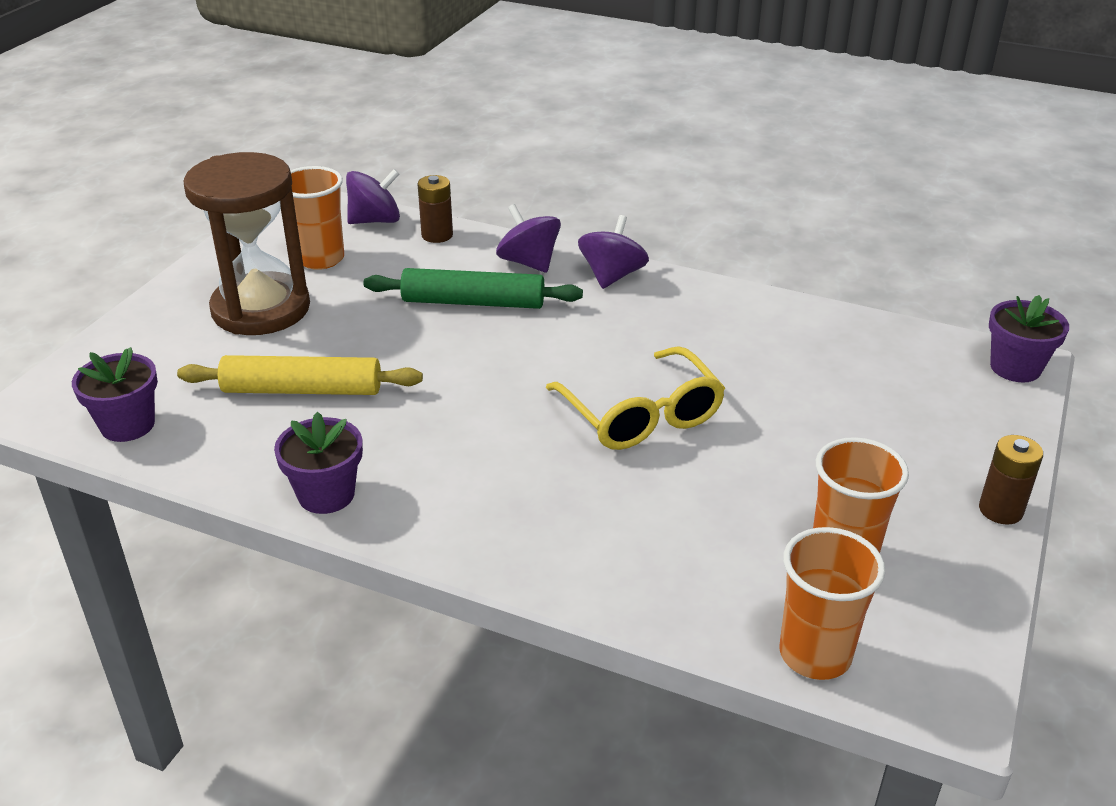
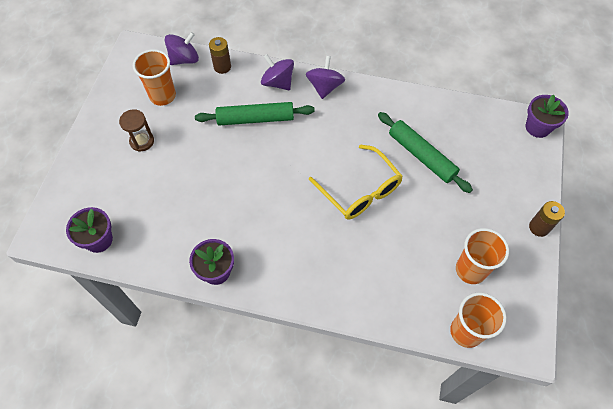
camera: 10 degrees left, 25 degrees up
(261, 309) = (142, 141): brown hourglass -> brown hourglass, size x0.46
(302, 390) = (182, 199): yellow rolling pin -> none
(774, 382) = (421, 156): none -> green rolling pin

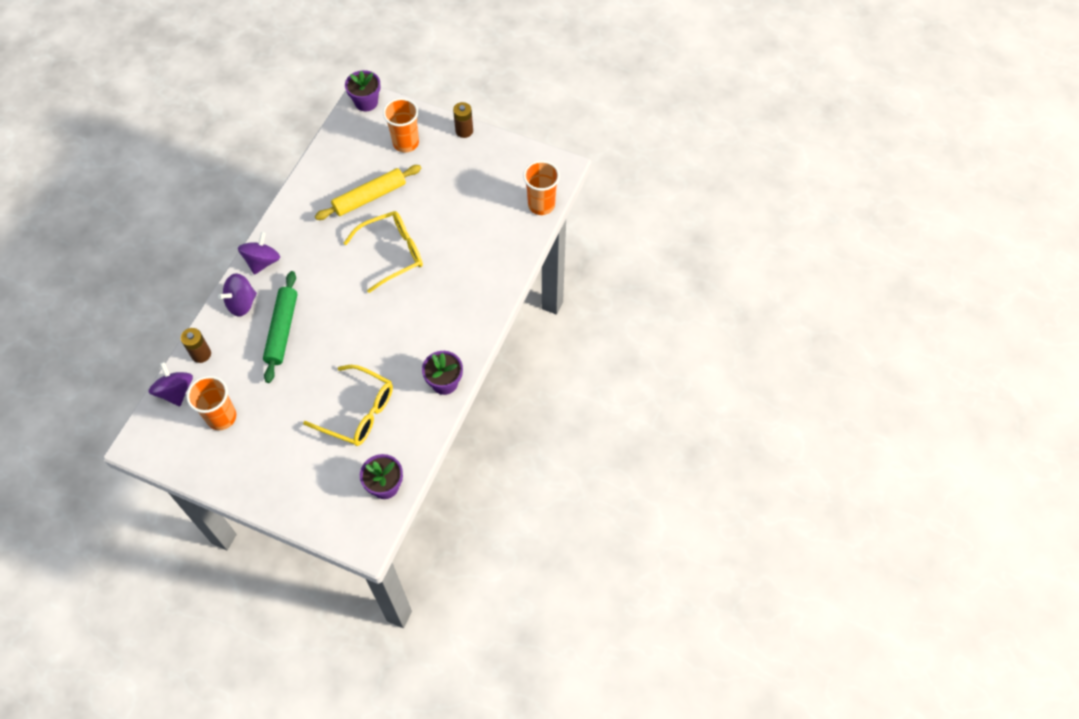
camera: 80 degrees left, 0 degrees up
(142, 141) = (276, 441): brown hourglass -> none
(176, 199) = (358, 412): none -> yellow glasses
(324, 87) = (262, 261): purple spinning top -> purple spinning top turned 90 degrees clockwise
(421, 156) = (369, 197): green rolling pin -> yellow rolling pin
(470, 270) = (490, 188): orange cup -> orange cup (406, 143)

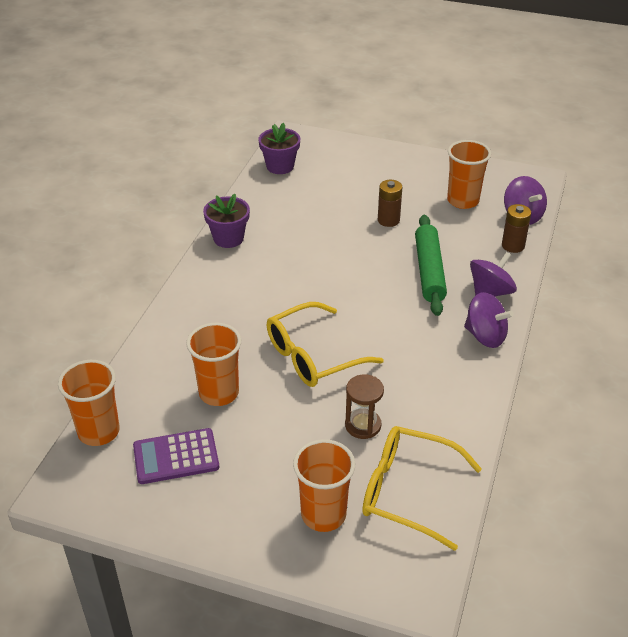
camera: 175 degrees right, 20 degrees down
(262, 261) = (485, 336): purple spinning top -> purple spinning top turned 75 degrees counterclockwise
(358, 412) = (319, 212): yellow glasses -> yellow glasses (407, 491)
(366, 102) = (412, 588): purple flower pot -> none
(369, 197) = (363, 425): yellow rolling pin -> brown hourglass
(462, 228) = (219, 393): none -> orange cup
(464, 131) = (224, 544): brown battery -> brown battery (388, 220)
(491, 184) = (176, 457): none -> purple calculator

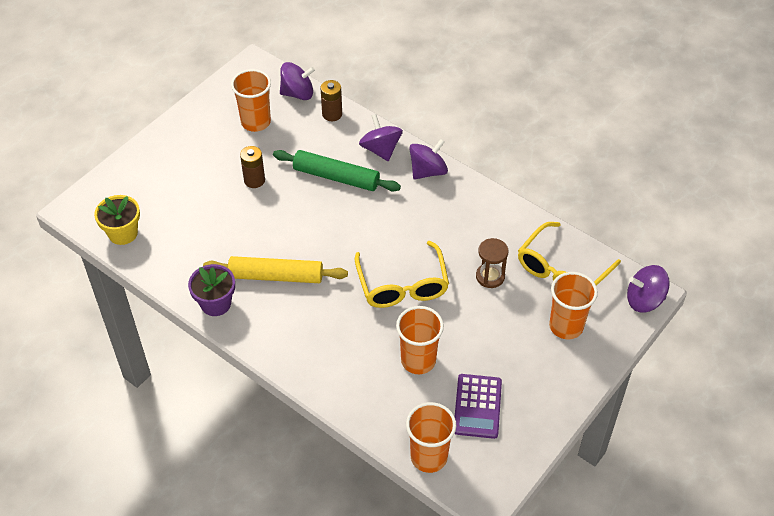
camera: 70 degrees left, 10 degrees up
(279, 265) = (276, 276): none -> yellow rolling pin
(280, 166) = (123, 233): purple flower pot -> yellow flower pot
(407, 593) = (644, 300): none -> purple spinning top

